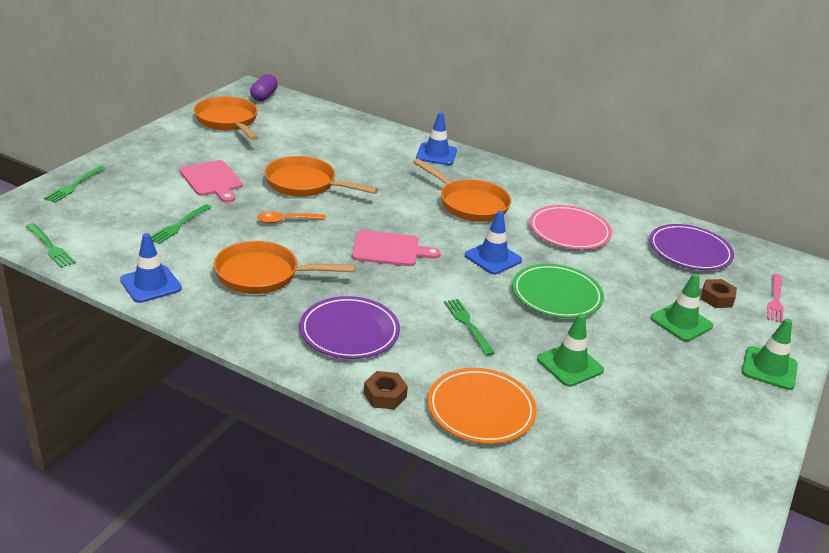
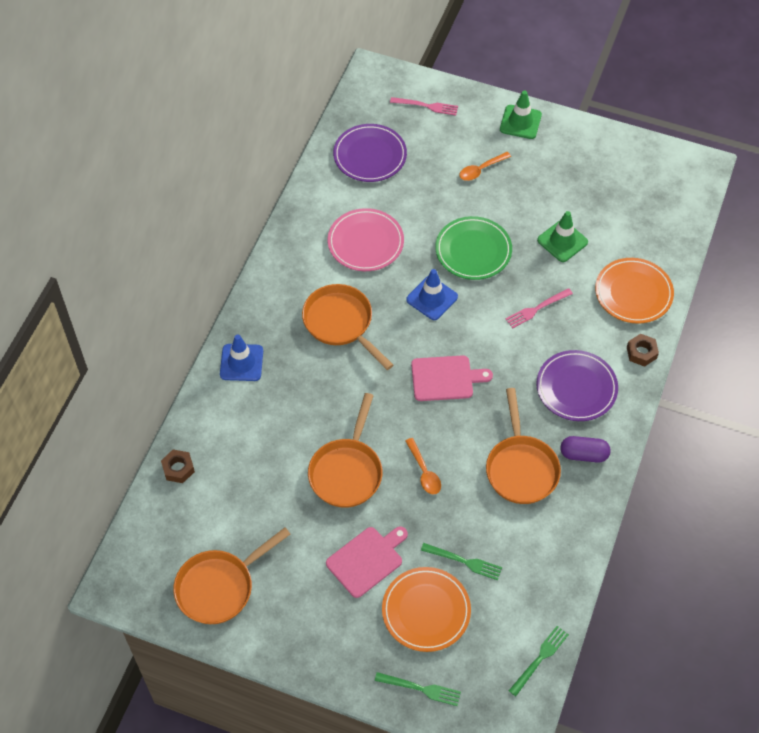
camera: 95 degrees left, 25 degrees up
(144, 199) = (426, 611): none -> orange plate
(151, 284) = (566, 551): blue traffic cone -> none
(264, 96) = (135, 567): purple capsule -> purple capsule (583, 454)
(389, 249) = (445, 378): pink cutting board -> pink cutting board turned 90 degrees clockwise
(467, 324) = (536, 309): green fork -> pink fork
(470, 204) = (341, 323): orange pan -> orange pan turned 75 degrees counterclockwise
(681, 322) = (481, 169): green traffic cone -> orange spoon
(717, 298) = (438, 144): brown nut -> brown nut (178, 468)

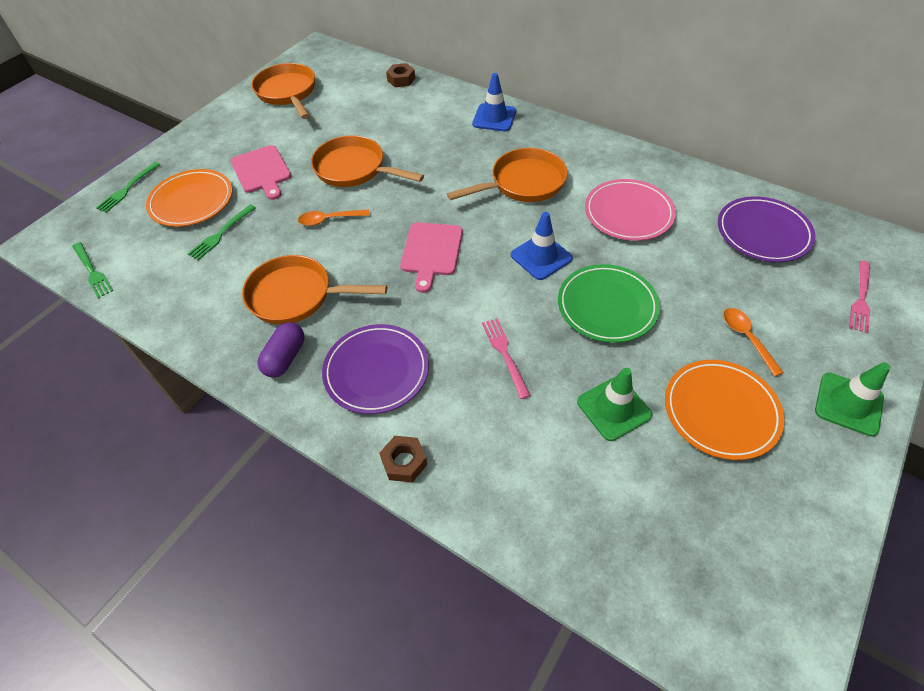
camera: 105 degrees right, 5 degrees down
(633, 293) = (507, 479): orange plate -> orange plate (720, 411)

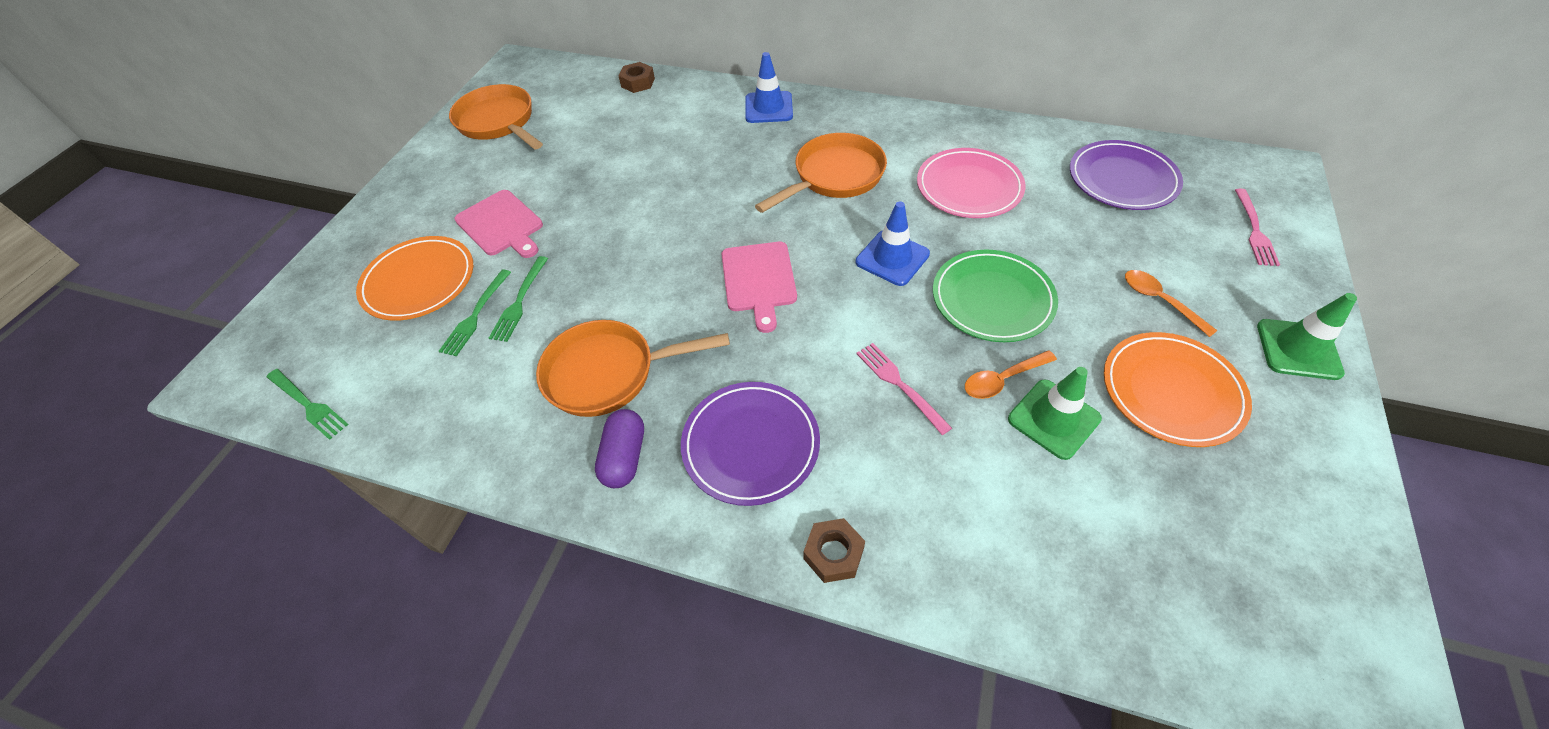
camera: 15 degrees left, 0 degrees up
(127, 189) = (321, 284): green fork -> green fork (519, 302)
(329, 220) = (614, 267): orange spoon -> orange spoon (1003, 379)
(354, 169) = (621, 199): orange pan -> none

